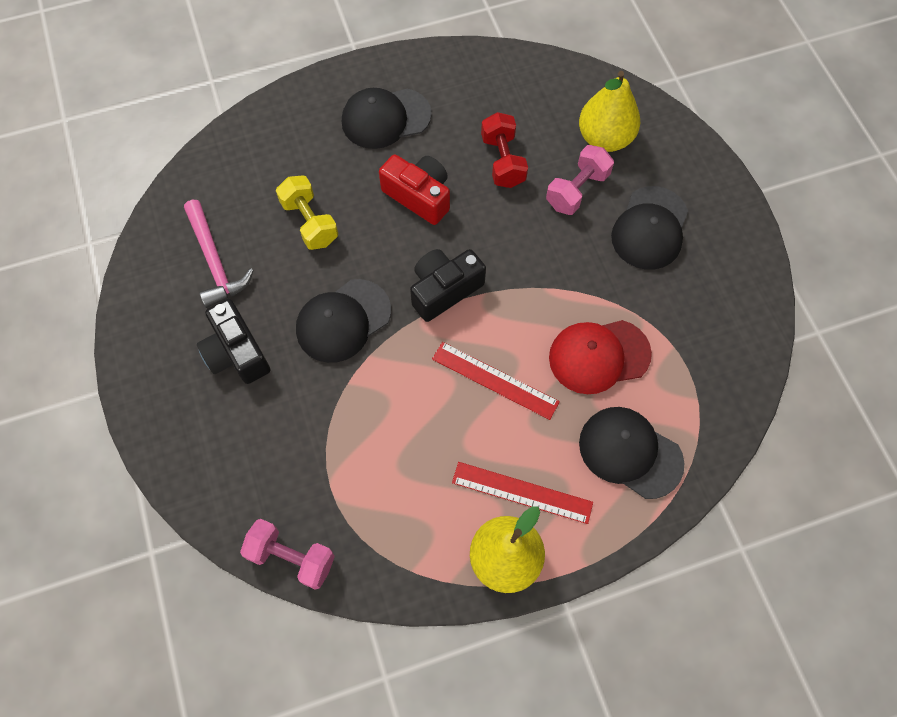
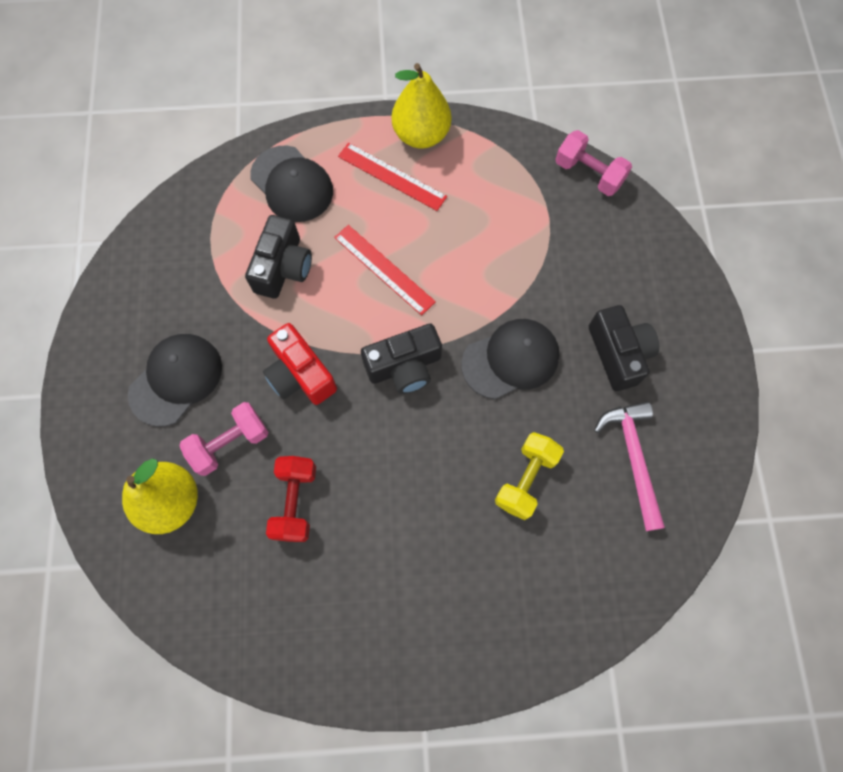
camera: 165 degrees left, 5 degrees up
(310, 222) = (526, 479): yellow dumbbell -> yellow dumbbell turned 45 degrees clockwise
(385, 118) = (411, 600): black cap -> none
(419, 196) = (401, 481): red camera -> red camera (300, 374)
(599, 356) = (283, 267): red cap -> black camera

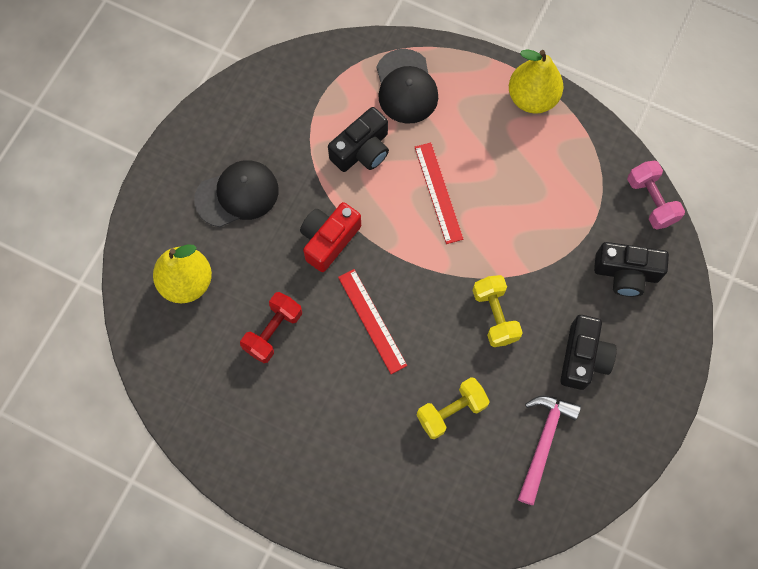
camera: 30 degrees right, 0 degrees up
(230, 443) = (250, 263): pink dumbbell -> none
(300, 374) = (329, 240): red camera -> red camera turned 45 degrees clockwise
(392, 176) = (488, 120): red ruler -> red ruler (372, 320)
(404, 366) = (410, 276): black camera -> black camera (626, 273)
(511, 359) = (495, 315): black cap -> yellow dumbbell

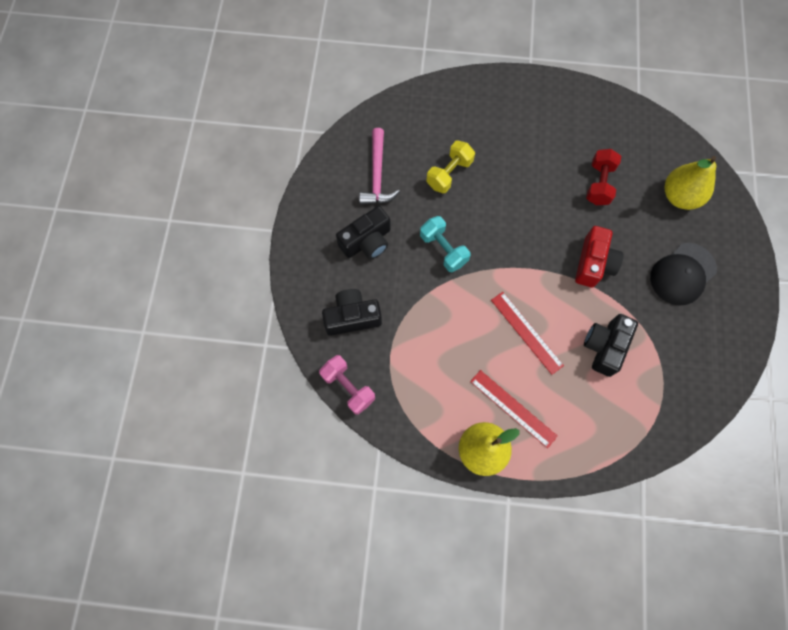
camera: 160 degrees right, 0 degrees up
(372, 320) = (532, 215): red ruler -> red ruler (513, 408)
(406, 87) = (596, 420): black cap -> none
(495, 315) = (443, 249): yellow dumbbell -> turquoise dumbbell
(583, 357) = (367, 241): black camera -> black camera turned 120 degrees counterclockwise

